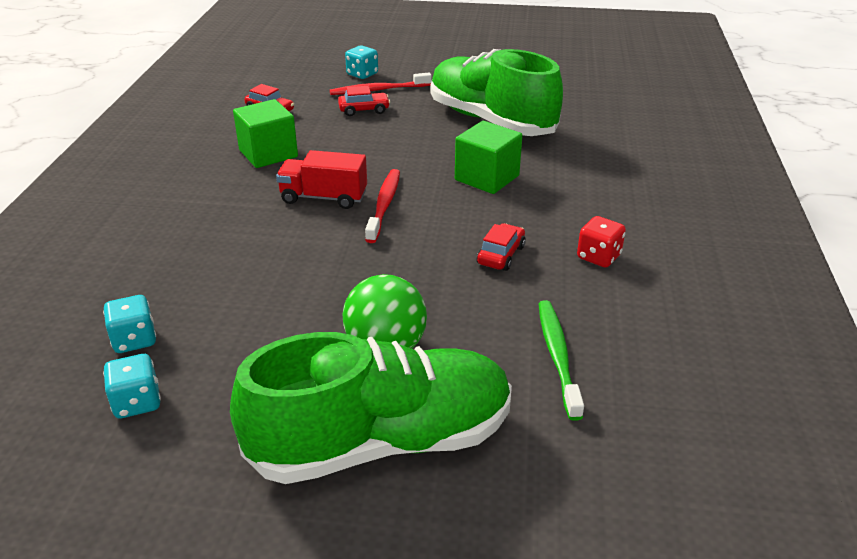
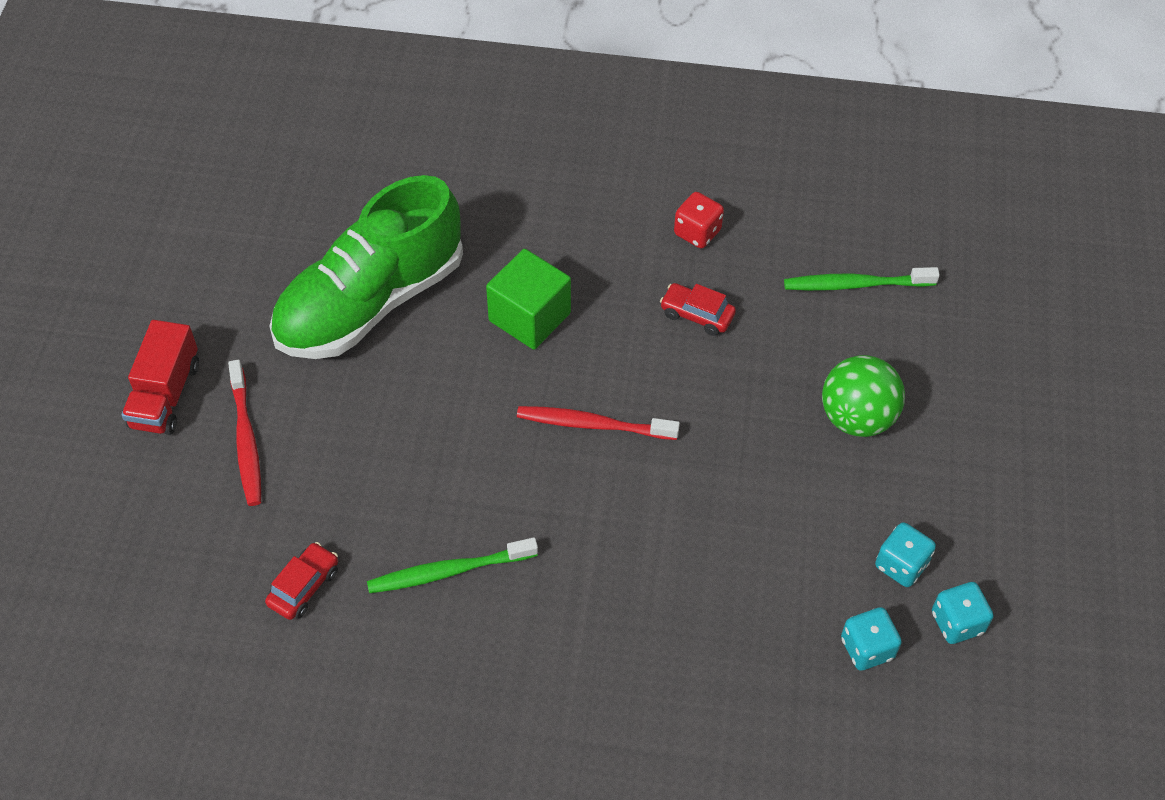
camera: 90 degrees left, 20 degrees up
(268, 154) = (449, 571): green cube -> green toothbrush
(324, 197) = (574, 491): red truck -> red truck (165, 395)
(362, 74) = (178, 465): turquoise dice -> turquoise dice (901, 565)
(364, 110) = (317, 457): red car -> none
(382, 442) = (977, 418): green shoe -> none

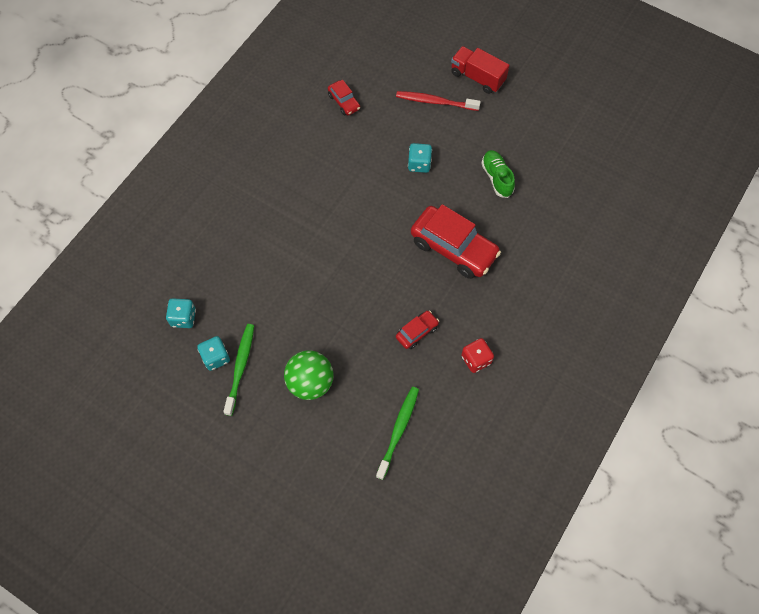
camera: 115 degrees right, 10 degrees up
(370, 302) = (497, 178): green shoe -> green shoe, size x0.43
(449, 571) = (321, 159): green toothbrush -> green toothbrush (240, 368)
(529, 317) = (453, 248): green cube -> red car
(594, 425) = (370, 251): red toothbrush -> none
(957, 622) = (172, 367): turquoise dice -> turquoise dice (419, 164)

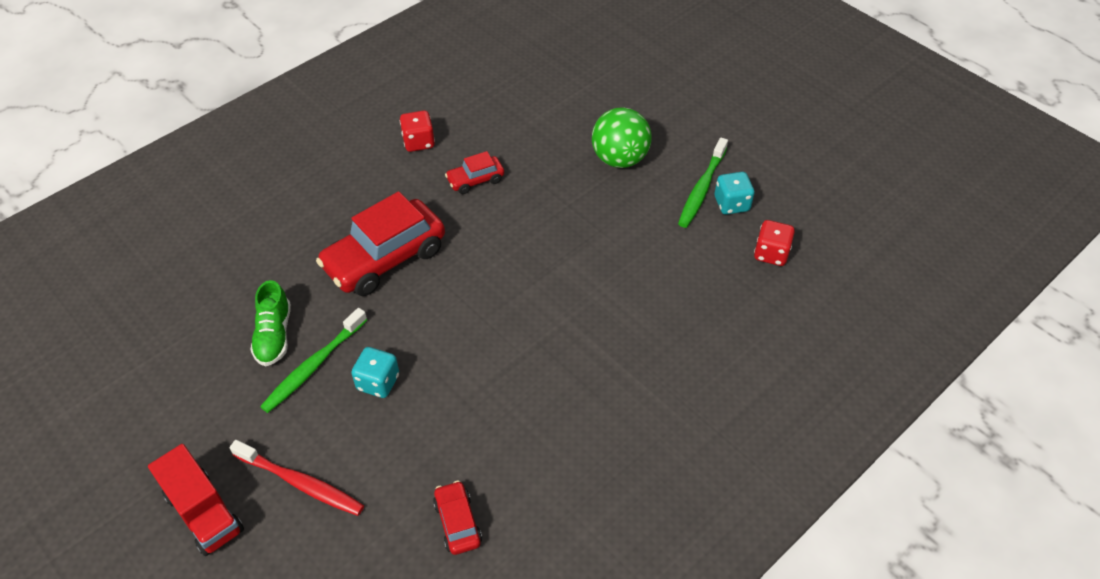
camera: 165 degrees left, 15 degrees down
(183, 318) = (771, 253): turquoise dice -> red dice
(398, 431) = (533, 101): green toothbrush -> green toothbrush (314, 365)
(453, 248) = (385, 259): red car -> red car turned 90 degrees counterclockwise

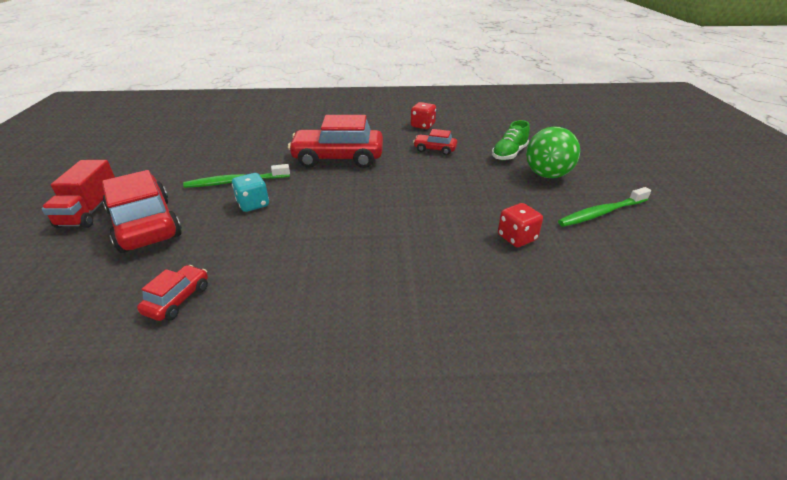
camera: 40 degrees right, 15 degrees down
(274, 335) = (239, 162): green shoe -> green shoe (509, 154)
(300, 483) = (145, 225): red toothbrush -> red car
(731, 204) = (622, 231): turquoise dice -> none
(771, 253) = (633, 277): red dice -> red dice (517, 238)

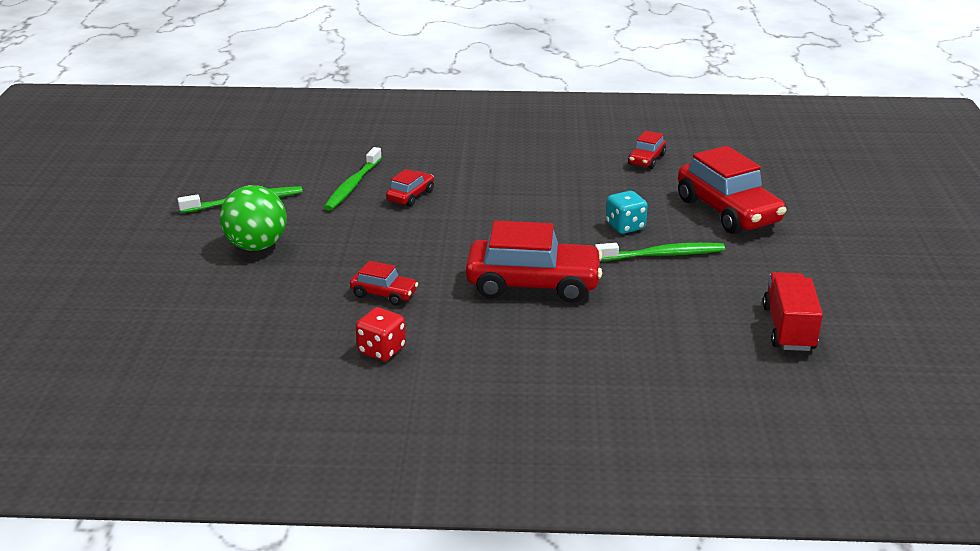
camera: 175 degrees left, 5 degrees down
(90, 211) = (806, 227): red truck -> red truck (788, 328)
(452, 227) = (410, 196): none -> red car
(509, 154) = (277, 280): green shoe -> none
(517, 238) = (353, 185): red dice -> green toothbrush

